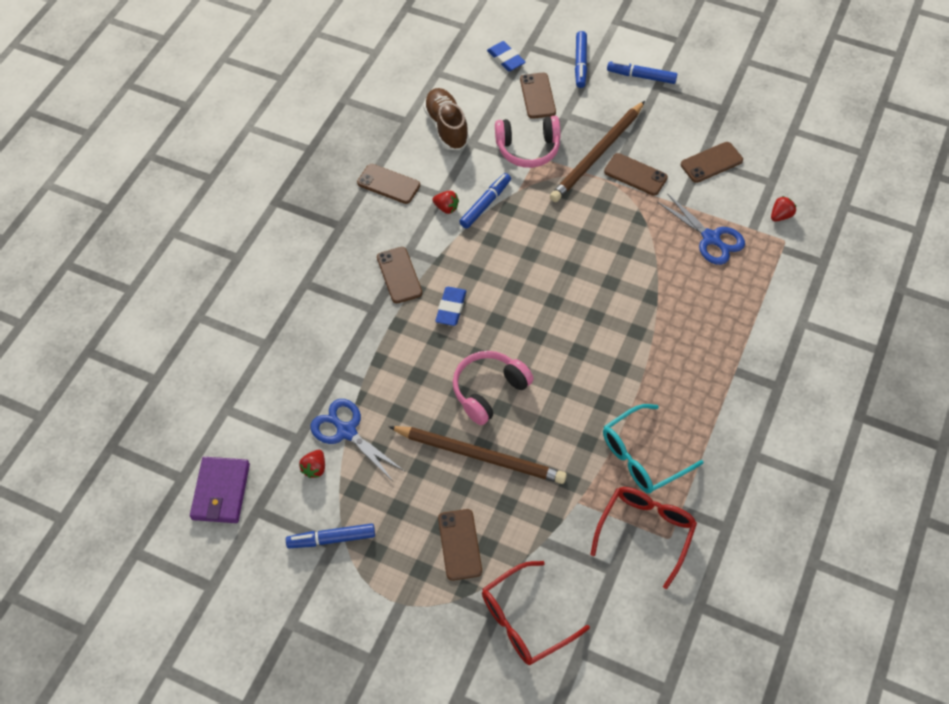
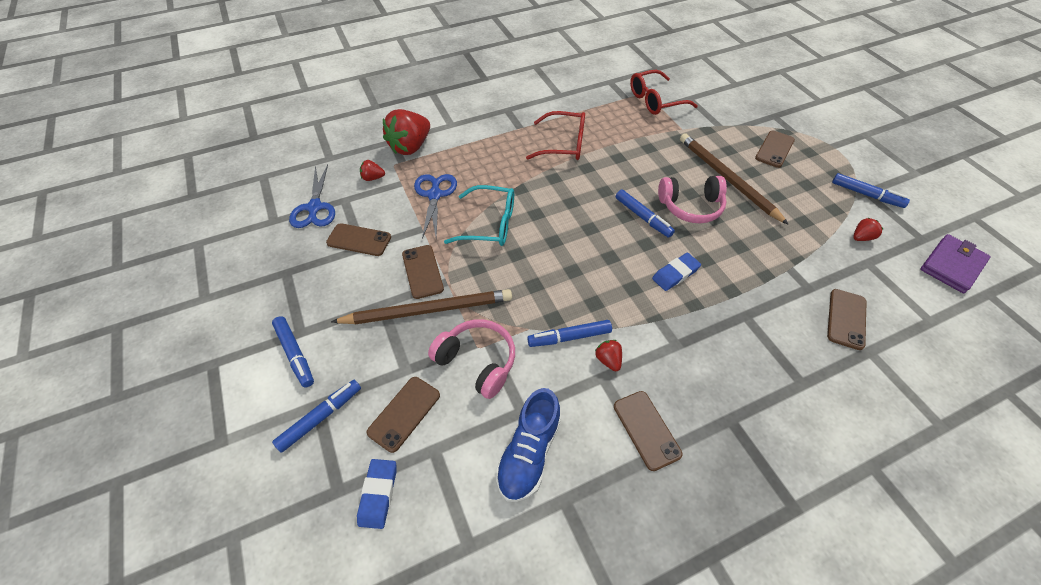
camera: 140 degrees left, 5 degrees down
(346, 431) = (822, 245): blue scissors -> blue scissors (314, 207)
(399, 275) = (701, 329): brown phone -> brown phone (846, 319)
(446, 127) = (529, 453): brown shoe -> blue shoe
(521, 346) = (643, 217): none -> blue marker
(525, 620) = (757, 106): red glasses -> red glasses (563, 144)
(643, 456) = (622, 125): turquoise glasses -> turquoise glasses (489, 224)
(798, 268) = (410, 147): none -> red strawberry

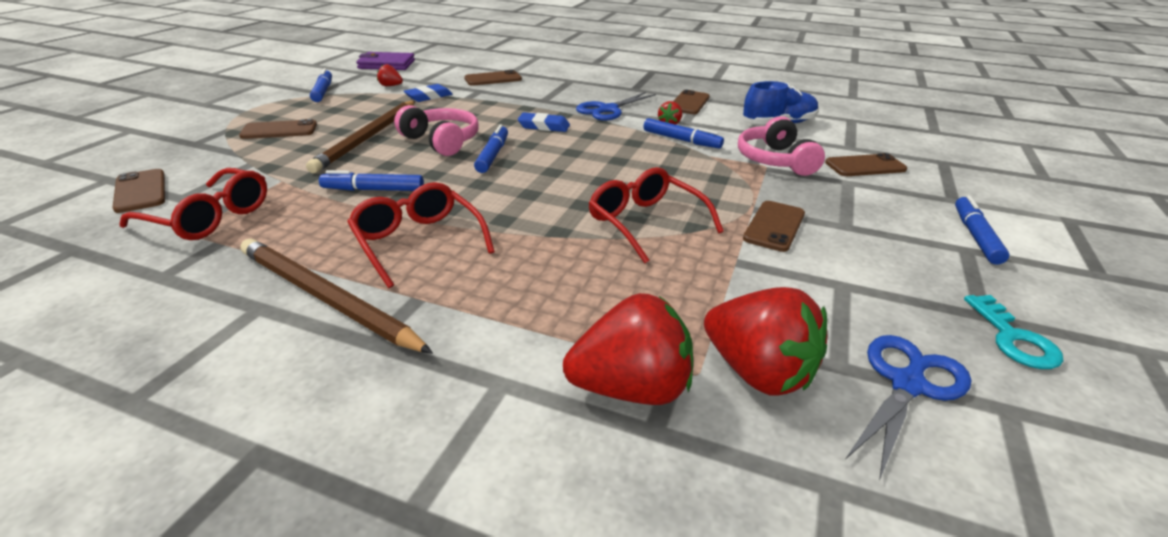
camera: 135 degrees left, 20 degrees down
(270, 264) = (1013, 338): none -> turquoise key
(321, 417) = (951, 192): blue marker -> blue marker (373, 190)
(359, 240) = (842, 295): brown phone -> brown phone (140, 191)
(373, 178) = (757, 372): red strawberry -> red strawberry, size x2.19
(378, 494) = (908, 150): blue eraser -> blue eraser (428, 96)
(427, 310) = (795, 201): brown pencil -> brown pencil (327, 299)
(435, 195) = (677, 286): blue scissors -> blue scissors (608, 109)
(489, 224) = (646, 223): turquoise glasses -> red glasses

